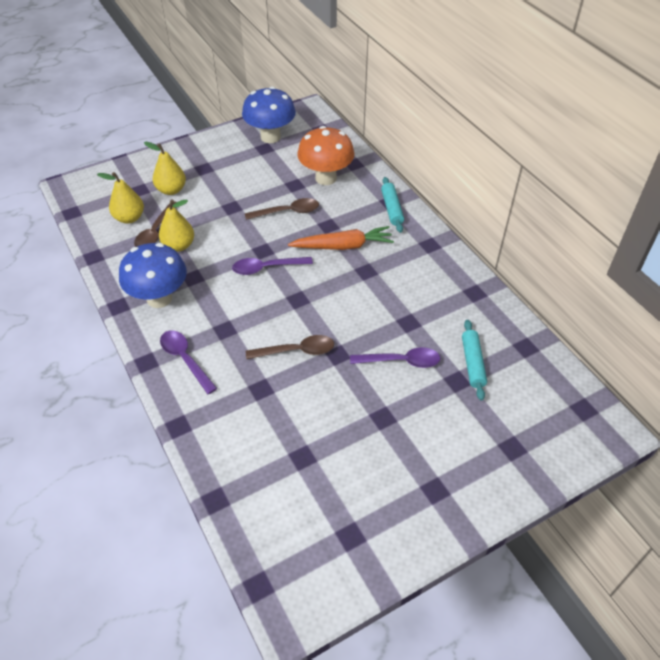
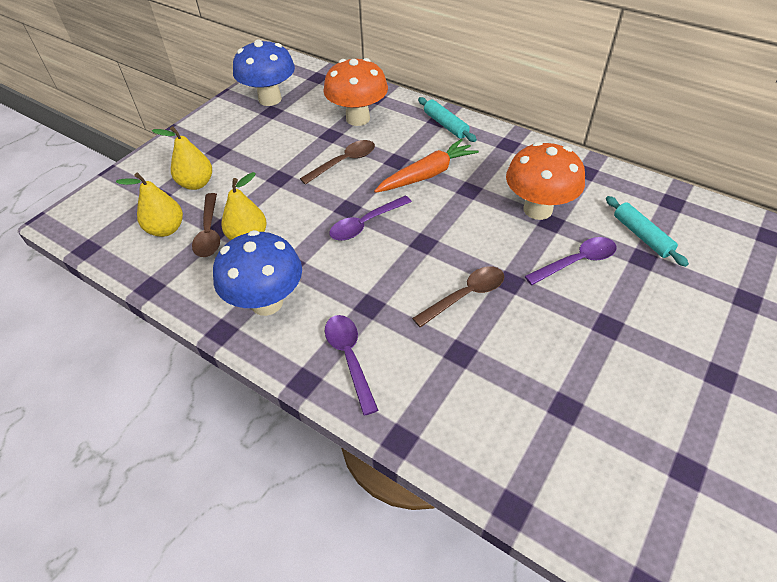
camera: 25 degrees left, 0 degrees up
(185, 359) = (349, 358): purple spoon -> purple spoon turned 45 degrees clockwise
(406, 308) = (537, 209): none -> orange mushroom

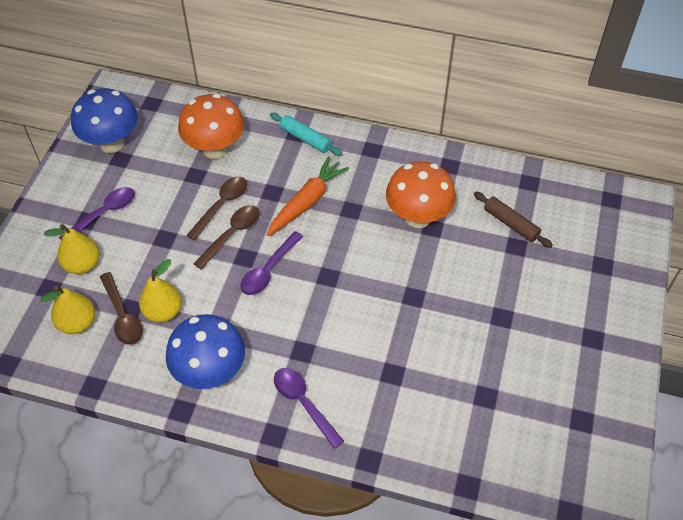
camera: 20 degrees left, 5 degrees up
(465, 296) = (381, 320): brown spoon -> brown spoon (232, 234)
(576, 262) = (463, 263): purple spoon -> purple spoon (104, 214)
(642, 236) = (511, 224): turquoise rolling pin -> brown rolling pin

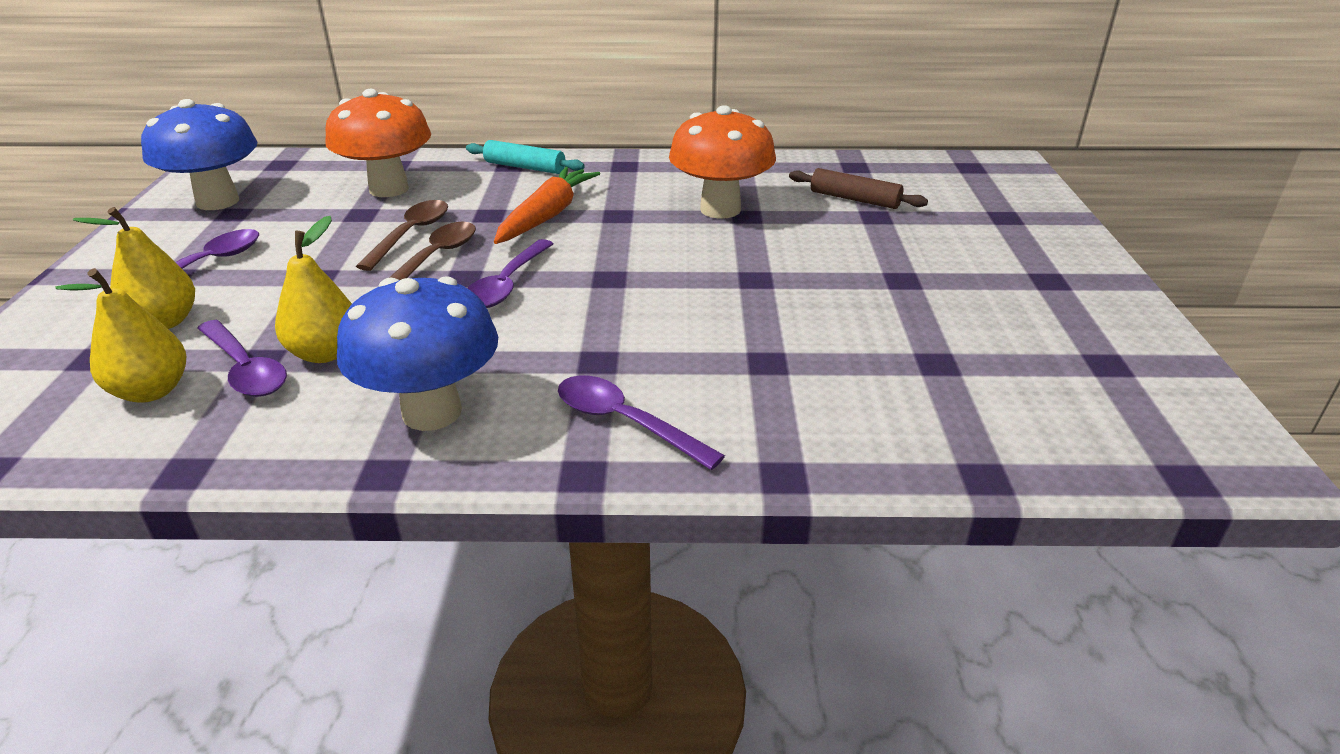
camera: 15 degrees left, 20 degrees down
(122, 315) = (245, 369): brown spoon -> purple spoon

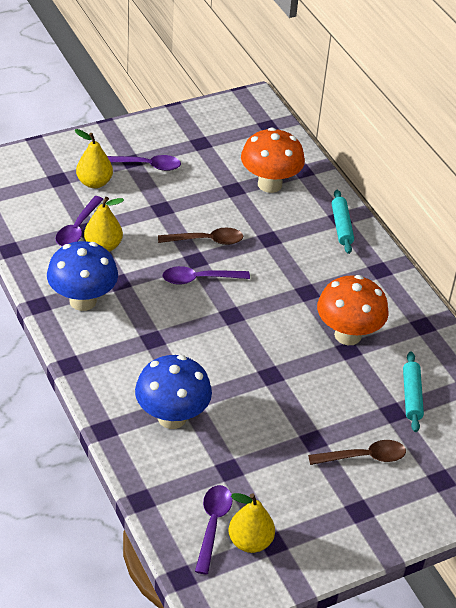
camera: 60 degrees right, 10 degrees up
(151, 391) = (48, 210): yellow pear -> yellow pear (250, 542)
(218, 201) = (208, 130): blue mushroom -> blue mushroom (172, 417)
(410, 235) = (224, 219): brown spoon -> brown spoon (363, 457)
(547, 216) = (284, 263): orange carrot -> none
(626, 422) = (111, 366): purple spoon -> purple spoon (212, 525)
(854, 199) = (411, 396): brown rolling pin -> turquoise rolling pin

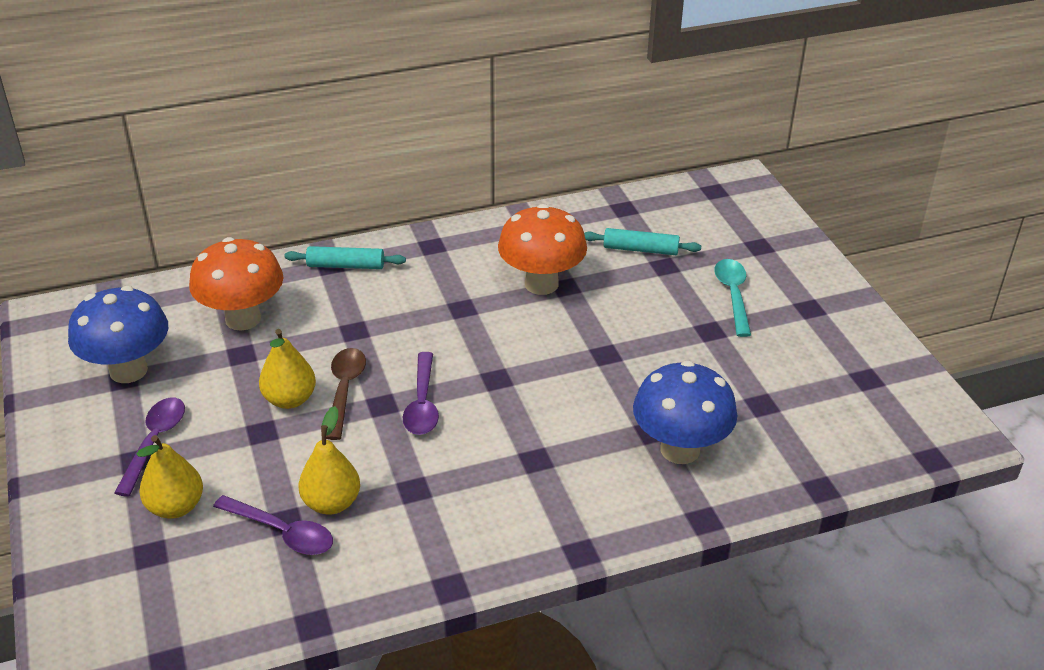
camera: 80 degrees left, 5 degrees down
(83, 301) = (449, 532): blue mushroom -> blue mushroom (128, 370)
(212, 525) = (850, 426): purple spoon -> none
(250, 542) = (869, 396): yellow pear -> yellow pear (290, 399)
(363, 457) = (733, 295): brown spoon -> turquoise spoon

